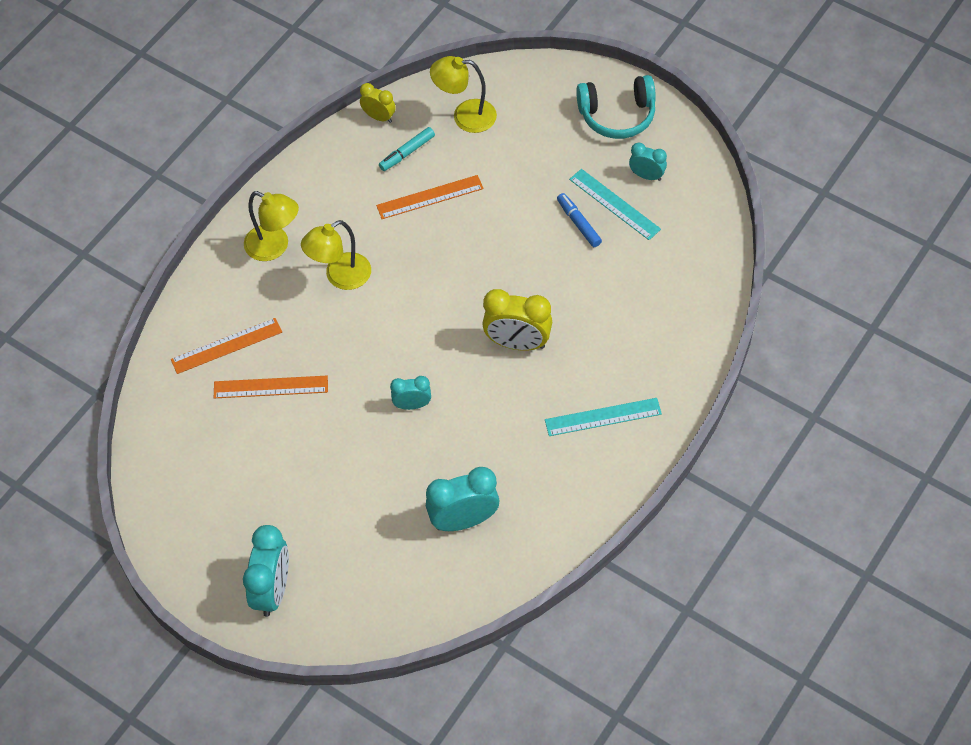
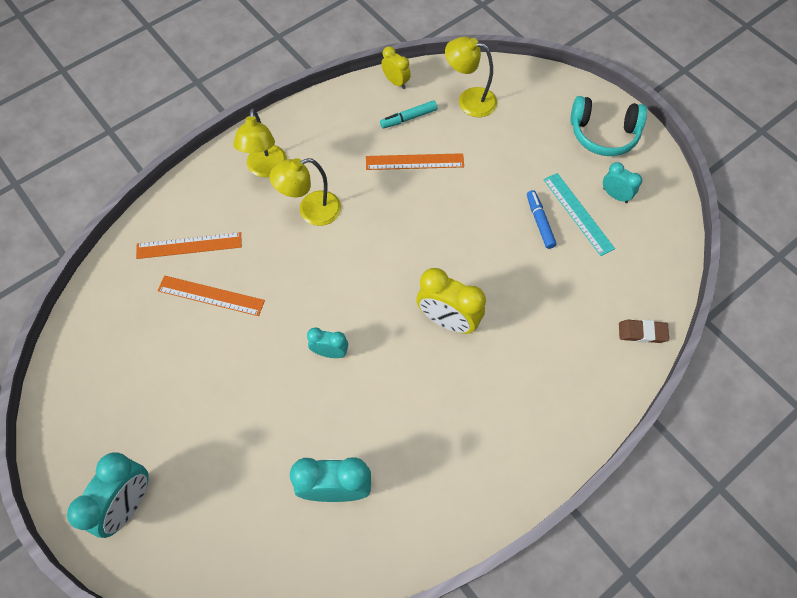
camera: 15 degrees right, 5 degrees up
(274, 247) = (266, 169): yellow lamp -> yellow lamp turned 45 degrees clockwise
(603, 417) = (506, 421): turquoise ruler -> none
(708, 301) = (642, 333): none -> brown eraser

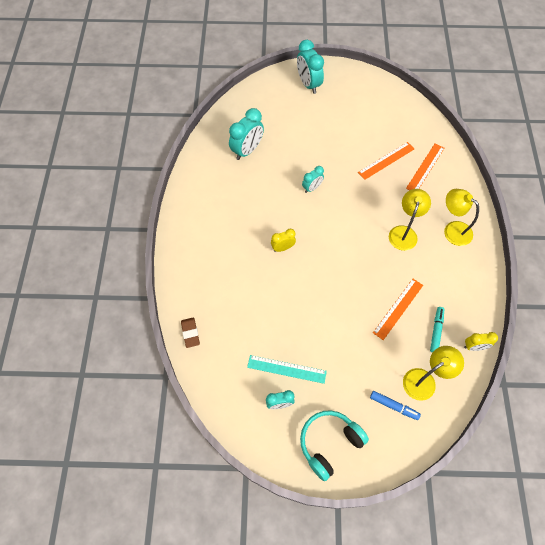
camera: 130 degrees right, 0 degrees up
(447, 320) = (283, 248): yellow clock -> yellow clock, size x0.57
(539, 222) = (299, 342): blue marker -> blue marker (394, 406)
(642, 333) = (190, 333): brown eraser -> brown eraser turned 60 degrees counterclockwise

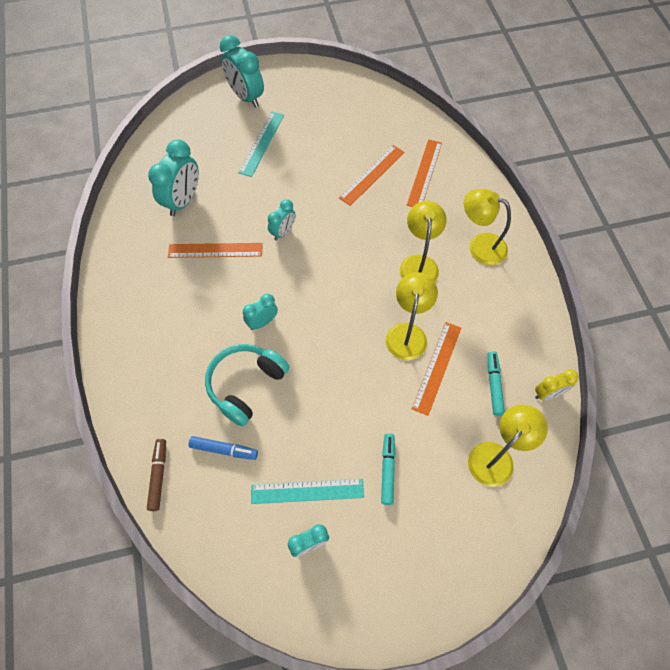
camera: 15 degrees left, 0 degrees up
(190, 333) = (158, 475): brown eraser -> brown marker
(261, 190) = (215, 250): none -> orange ruler
(283, 248) = (262, 322): yellow clock -> turquoise clock
(312, 121) = (261, 143): none -> turquoise ruler
(329, 443) = (392, 582): turquoise headphones -> turquoise headphones (246, 385)
(345, 369) = (387, 470): none -> turquoise marker
(383, 279) = (407, 333): none -> yellow lamp
(394, 406) = (465, 504): blue marker -> blue marker (224, 450)

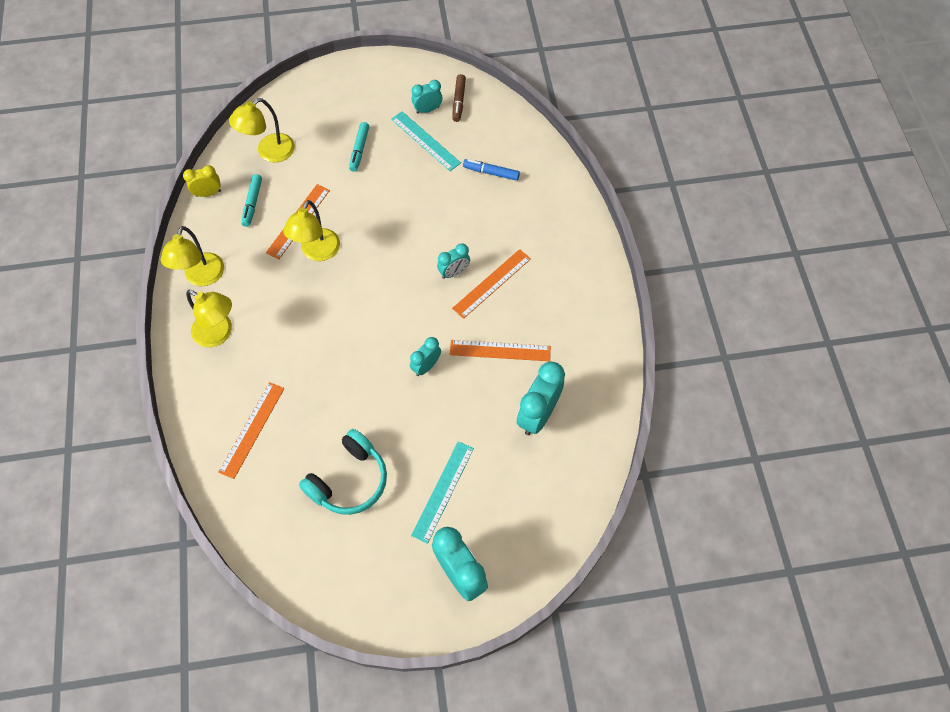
camera: 175 degrees left, 0 degrees up
(158, 475) = (543, 159): brown marker -> brown marker (458, 101)
(246, 385) = (471, 219): turquoise headphones -> turquoise headphones (349, 480)
(307, 491) = (425, 141): turquoise ruler -> turquoise ruler turned 45 degrees clockwise
(372, 175) = (314, 432): orange ruler -> orange ruler (492, 283)
(419, 264) = (288, 319): yellow lamp -> yellow lamp (202, 277)

